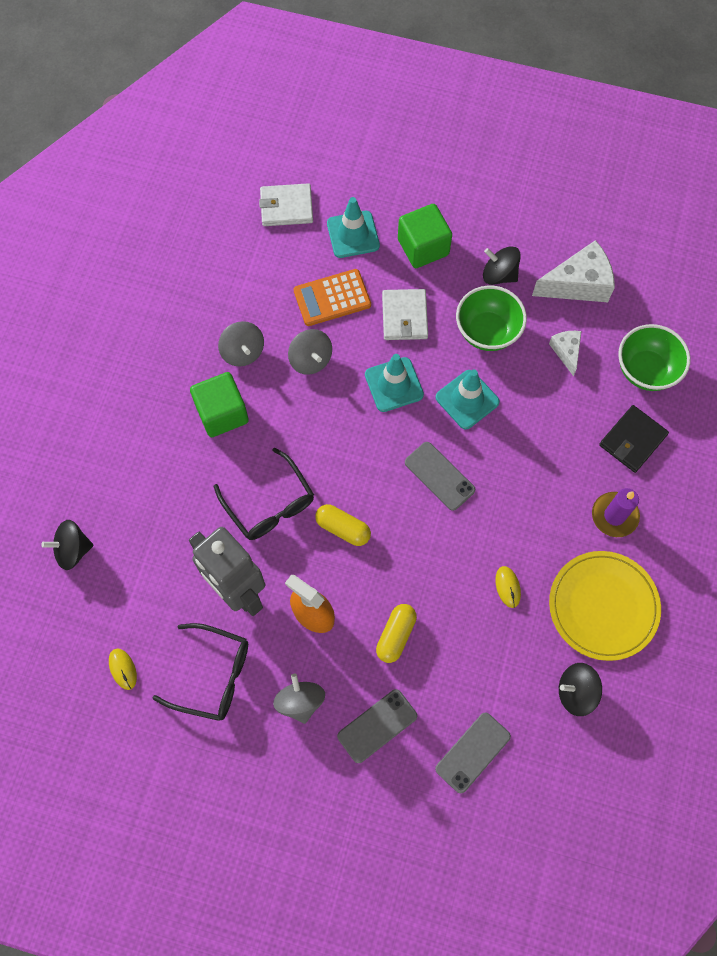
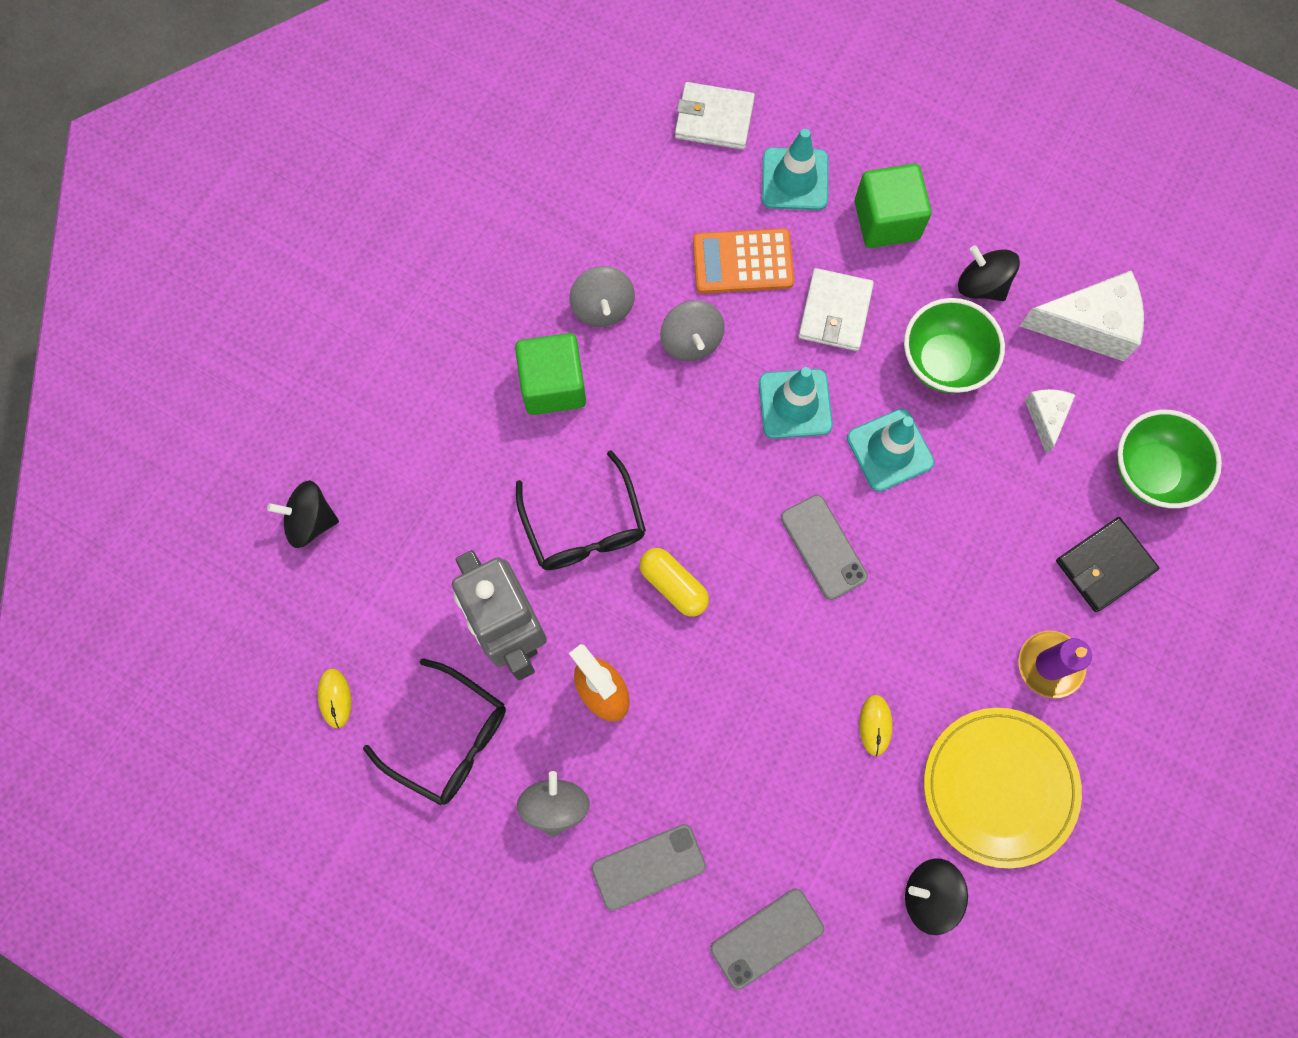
camera: 15 degrees right, 5 degrees up
(396, 635) = (706, 750): yellow capsule -> none

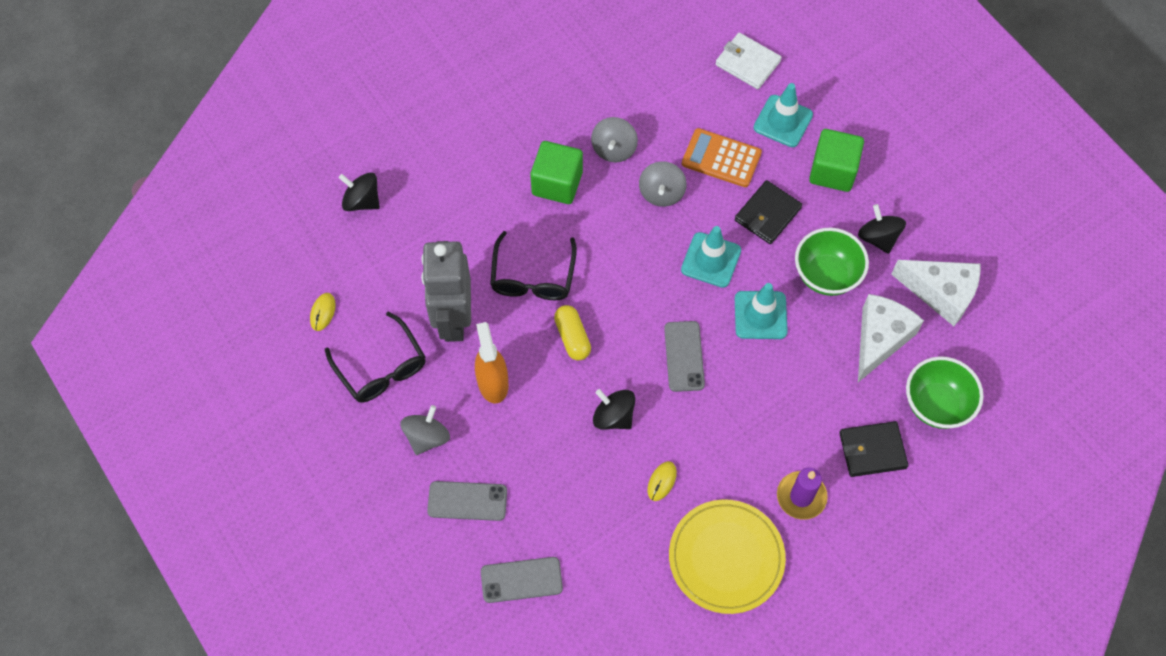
camera: 25 degrees right, 10 degrees down
(835, 312) = (767, 214): white wallet -> black wallet
(929, 895) = (643, 603): black spinning top -> black spinning top (613, 416)
(1046, 417) = (880, 339): white cheese -> white cheese, size x1.84

